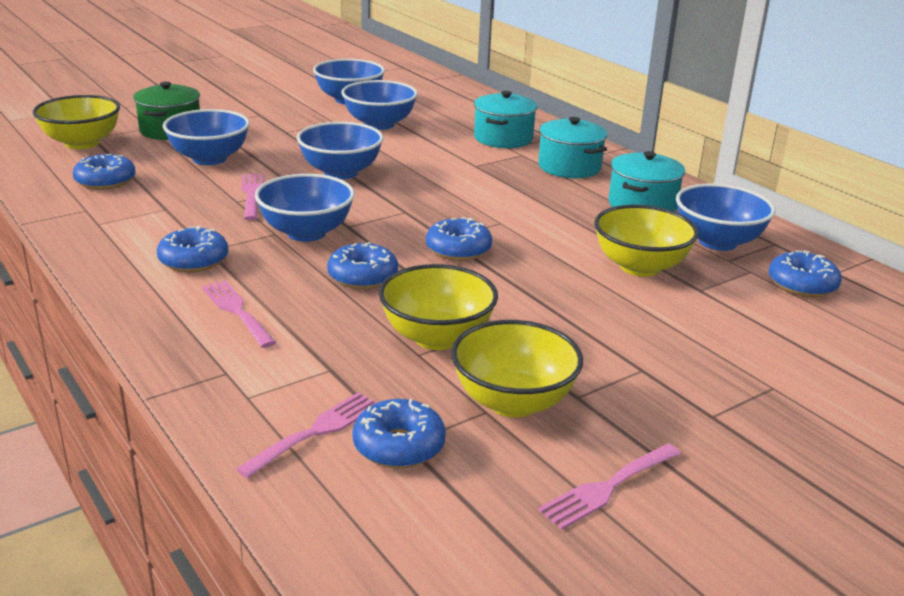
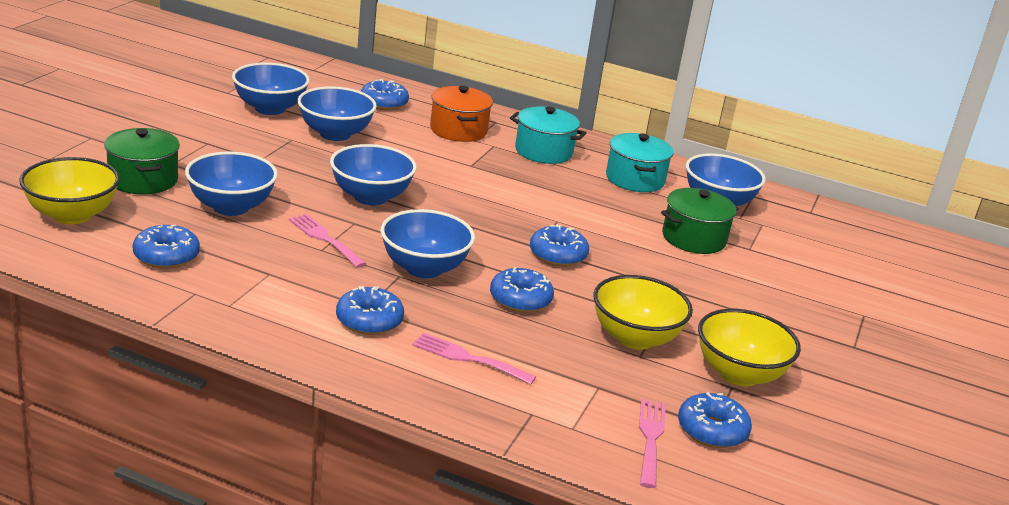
camera: 35 degrees left, 0 degrees up
(503, 138) = (458, 130): turquoise pot -> orange pot
(607, 488) = (853, 416): pink fork -> none
(640, 267) = (693, 238): yellow bowl -> green pot
(802, 285) = (802, 228): blue donut -> blue donut (384, 103)

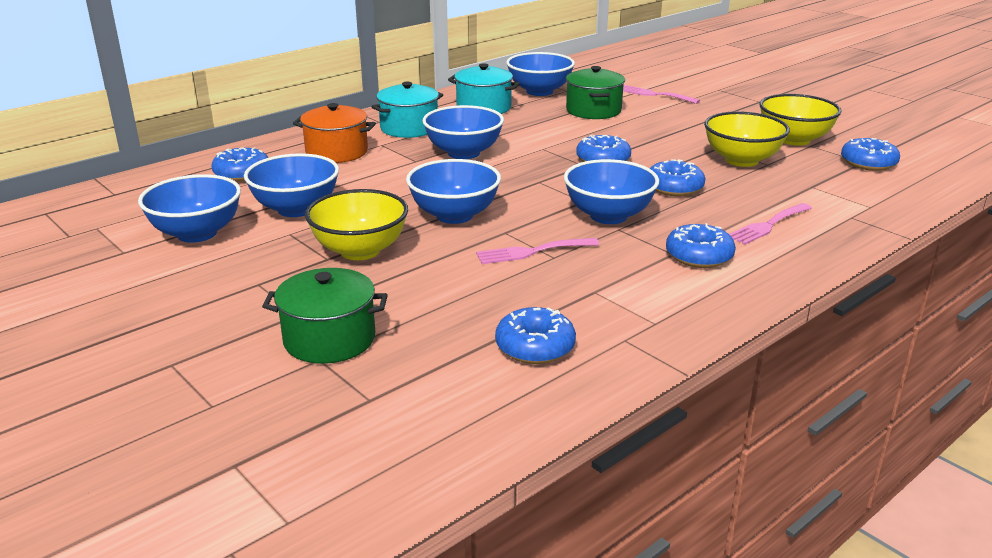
camera: 60 degrees left, 0 degrees up
(72, 215) = (397, 403): yellow bowl -> yellow bowl (360, 250)
(231, 207) = (435, 292): blue bowl -> blue bowl (463, 153)
(650, 438) = (881, 184): pink fork -> pink fork (654, 94)

